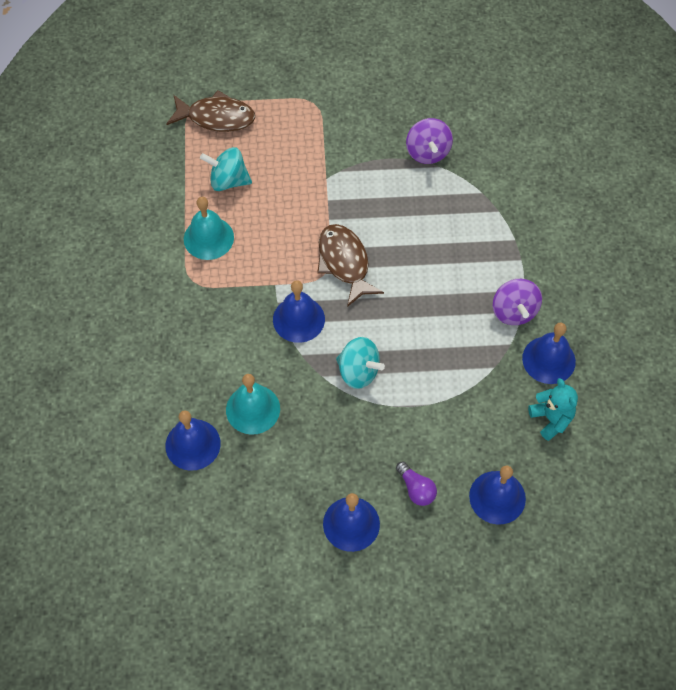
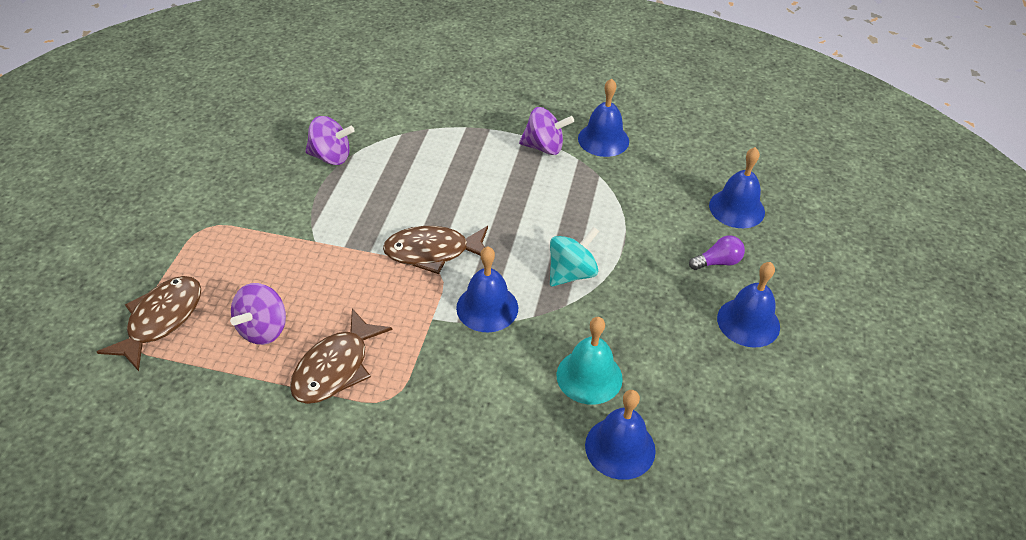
camera: 75 degrees left, 15 degrees down
(208, 238) = (335, 367): turquoise bell -> brown fish
(228, 181) = (263, 329): turquoise spinning top -> purple spinning top
(551, 419) = (664, 154): turquoise teddy bear -> none

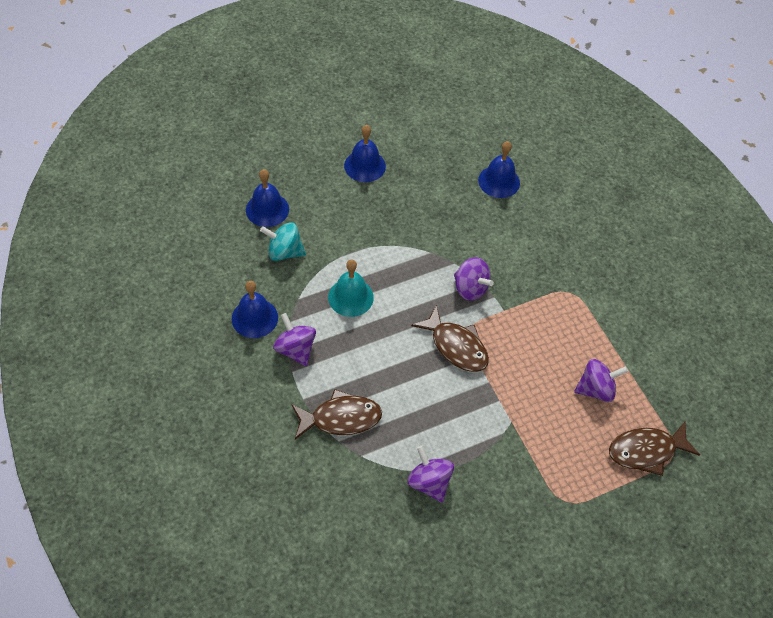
camera: 130 degrees left, 10 degrees up
(335, 367) = (580, 331): brown fish -> brown fish (341, 418)
(487, 307) = (470, 288): blue bell -> purple spinning top
(571, 273) = (404, 263): turquoise spinning top -> turquoise spinning top (284, 252)
(589, 376) = (470, 215): turquoise bell -> turquoise bell (350, 297)
(717, 262) = (328, 198): purple light bulb -> none

